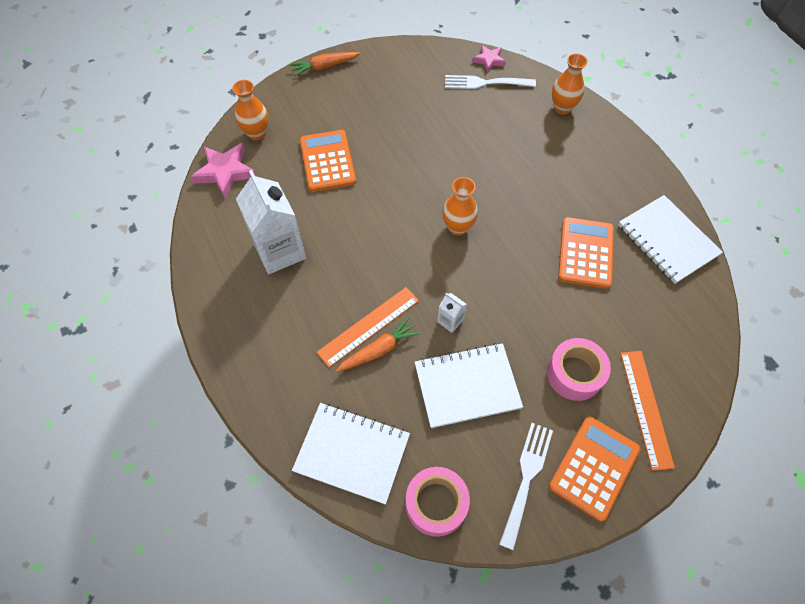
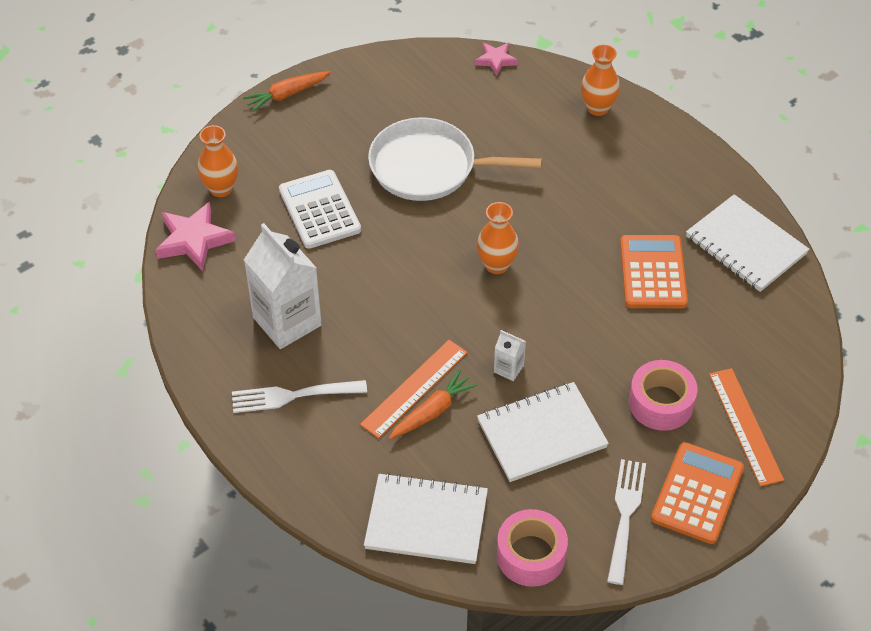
camera: 10 degrees left, 10 degrees down
(327, 161) = (319, 210): orange calculator -> white calculator
(420, 138) = (428, 167): none -> white pan
(485, 83) = (496, 89): white fork -> white fork (293, 396)

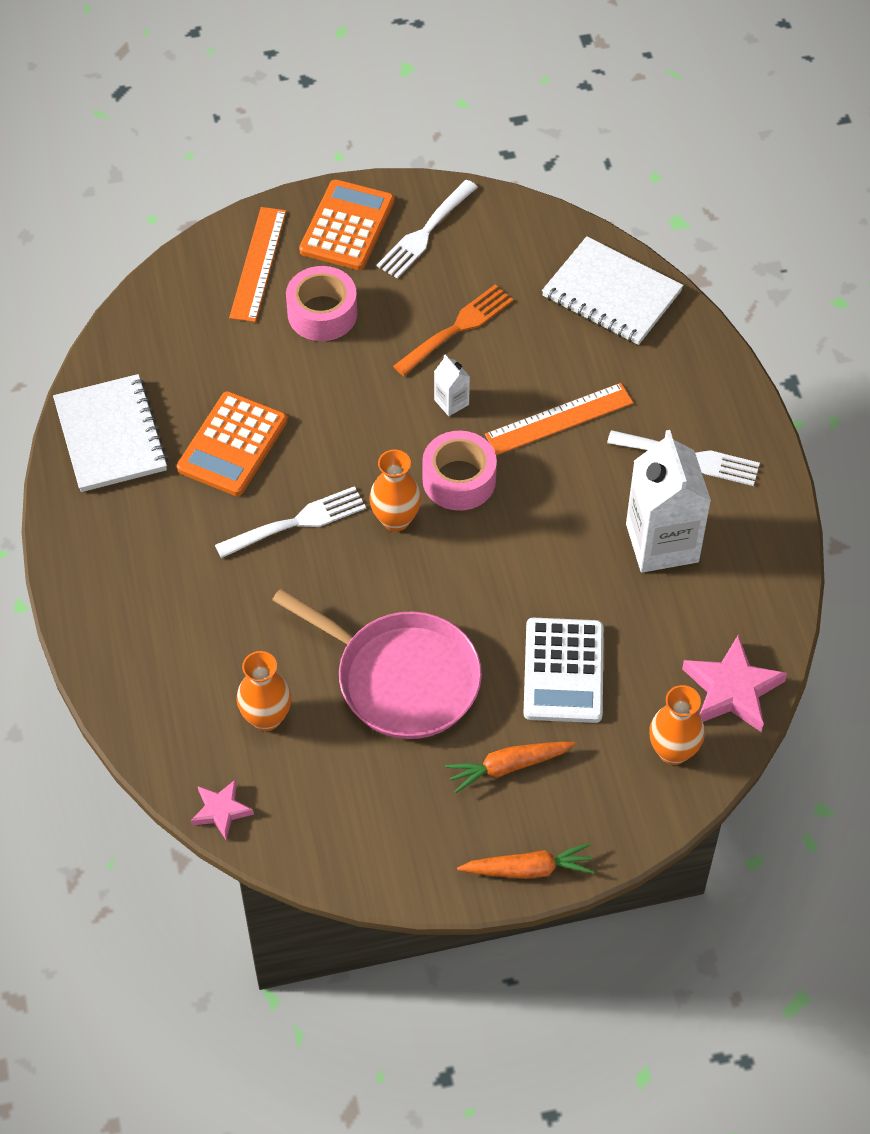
camera: 155 degrees left, 5 degrees up
(428, 167) = (402, 678): white pan -> pink pan
(432, 411) = (553, 389): orange carrot -> orange carrot (508, 767)
(531, 555) = (531, 232): pink tape -> pink tape (459, 480)
(541, 434) = (457, 328): white notebook -> orange fork
(566, 237) = (297, 522): none -> white fork
(597, 108) = (142, 679): orange vase -> orange vase (266, 718)
(697, 493) = (347, 226): orange calculator -> orange calculator turned 150 degrees clockwise

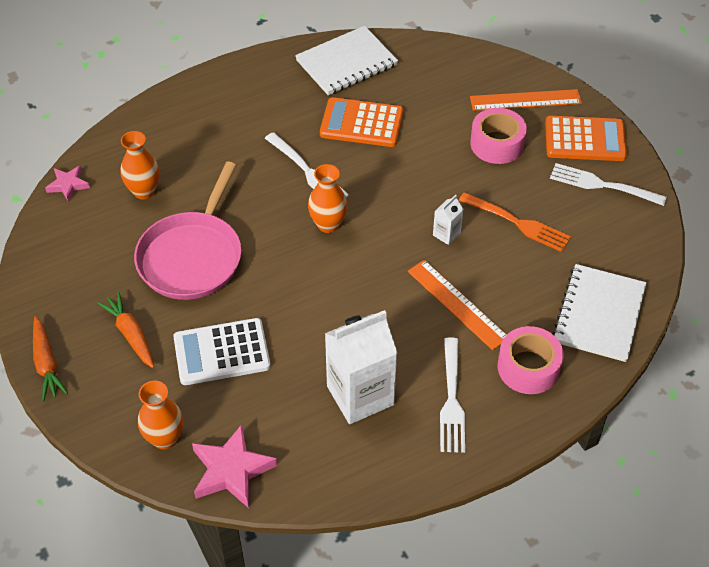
camera: 75 degrees right, 5 degrees down
(459, 480) = (376, 253): pink tape -> pink tape (528, 367)

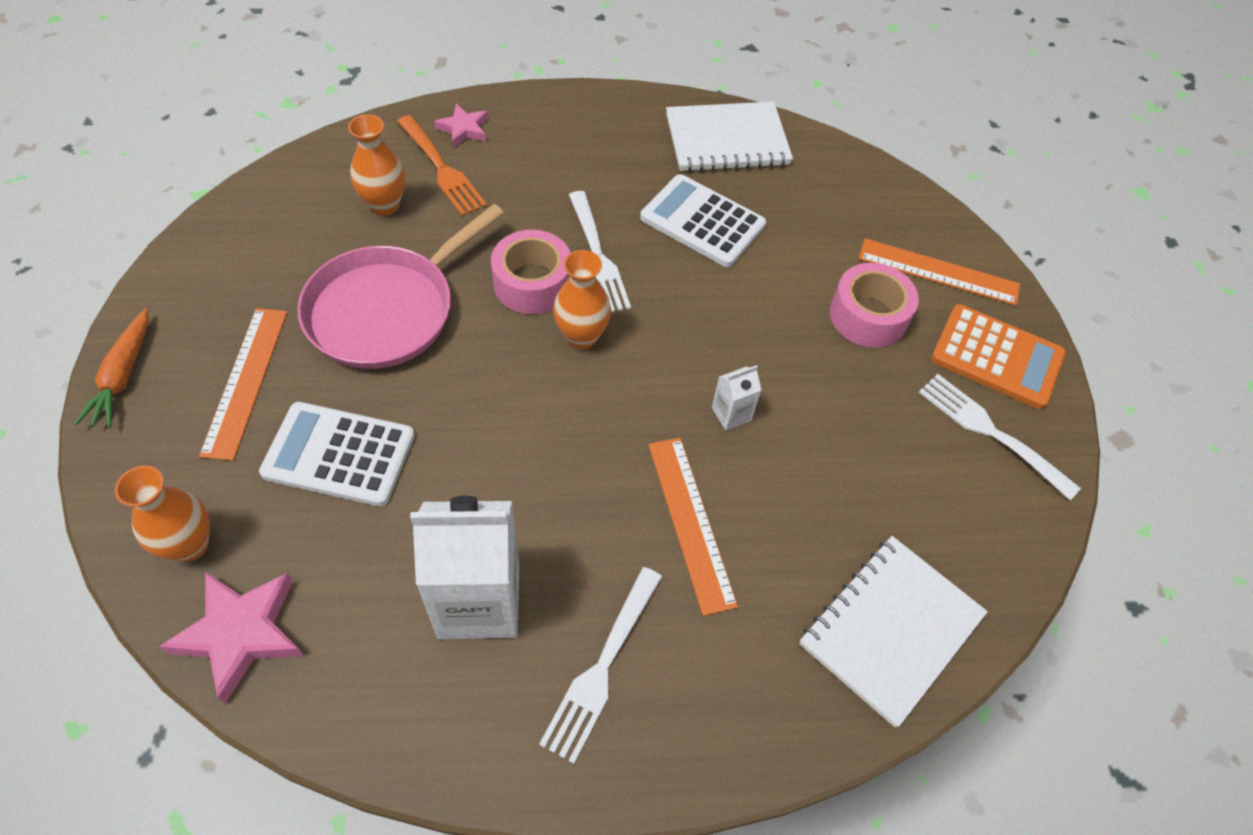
camera: 20 degrees right, 5 degrees up
(68, 185) = (304, 164): pink star -> pink star (464, 129)
(131, 334) = (246, 381): orange carrot -> orange ruler
(361, 123) = (702, 221): orange calculator -> white calculator
(518, 223) = (840, 439): orange fork -> orange fork (442, 169)
(528, 367) = (741, 668): pink tape -> pink tape (532, 283)

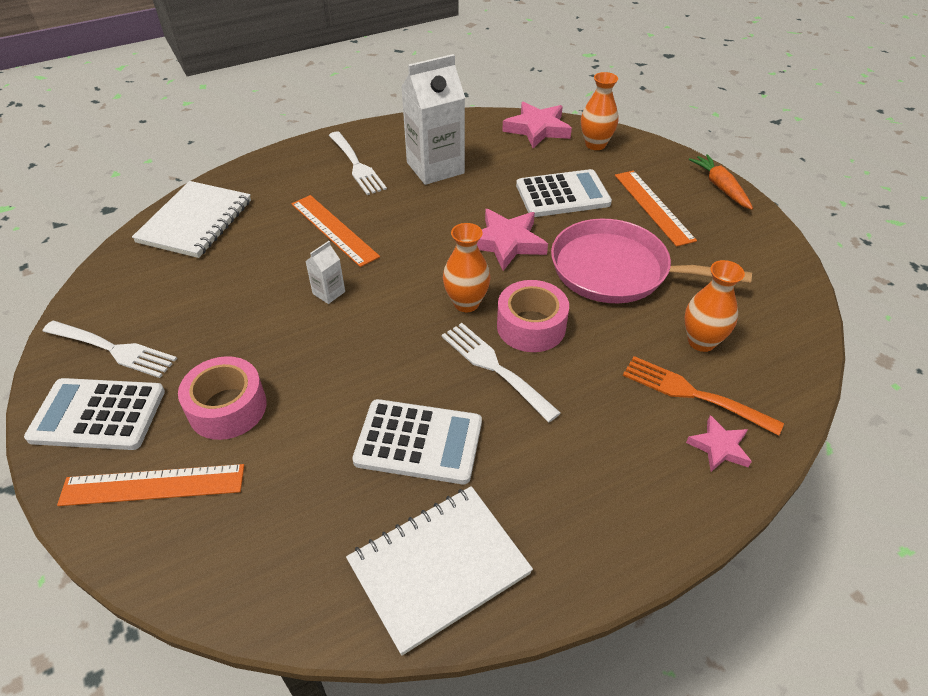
camera: 160 degrees right, 10 degrees down
(387, 310) = (615, 270): pink pan -> pink pan turned 90 degrees counterclockwise
(478, 402) = (506, 243): none -> pink star
(602, 668) = (356, 165): white fork -> white fork turned 150 degrees clockwise
(997, 357) = (98, 415): orange calculator -> white calculator

